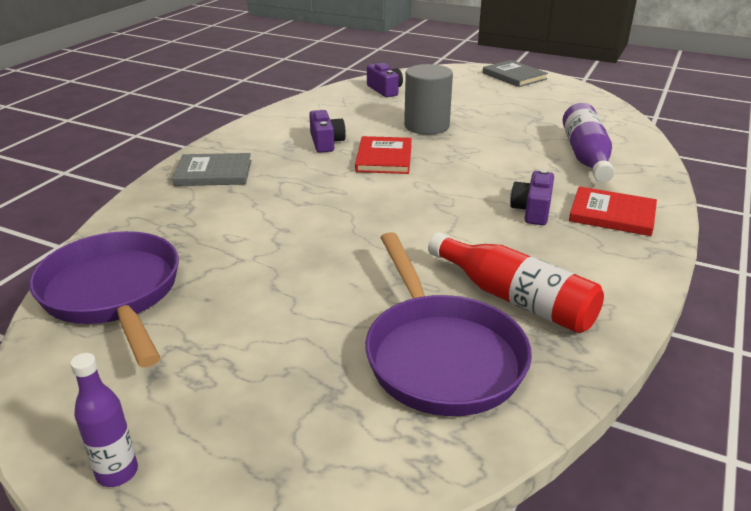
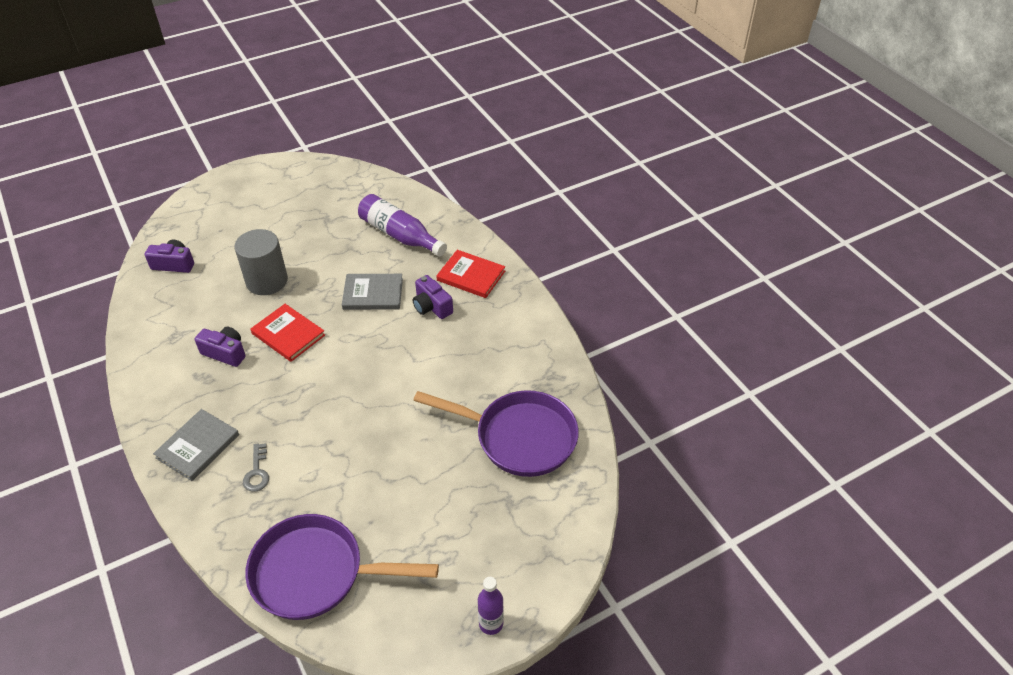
camera: 55 degrees left, 15 degrees up
(212, 210) = (257, 472): none -> grey key
(514, 76) = (245, 178): grey book -> grey book (373, 294)
(515, 299) = (503, 375): red bottle -> none
(612, 214) = (471, 276): red book -> red book turned 60 degrees clockwise

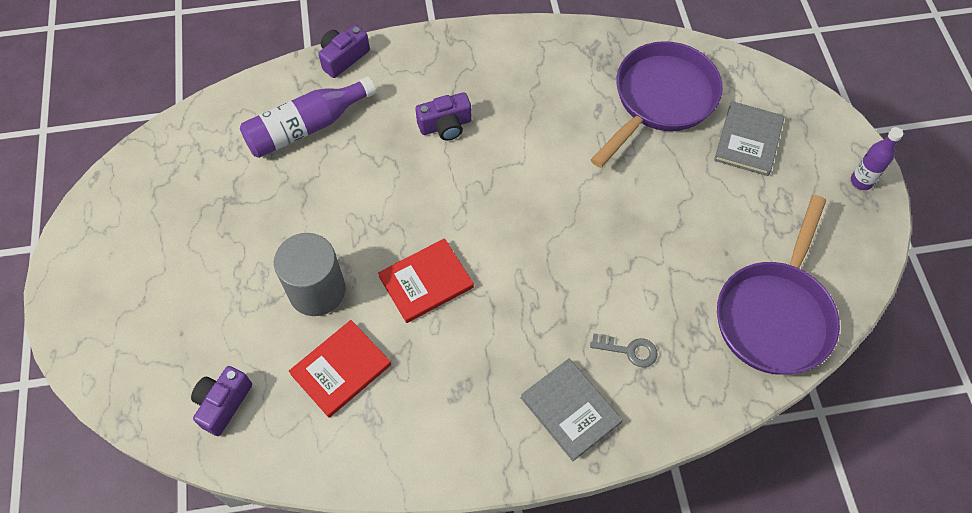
camera: 70 degrees left, 15 degrees up
(225, 353) = (427, 359): purple camera -> purple camera (343, 58)
(373, 294) = (397, 178): grey book -> grey book (748, 140)
(471, 276) = (413, 76): red book -> red book (341, 369)

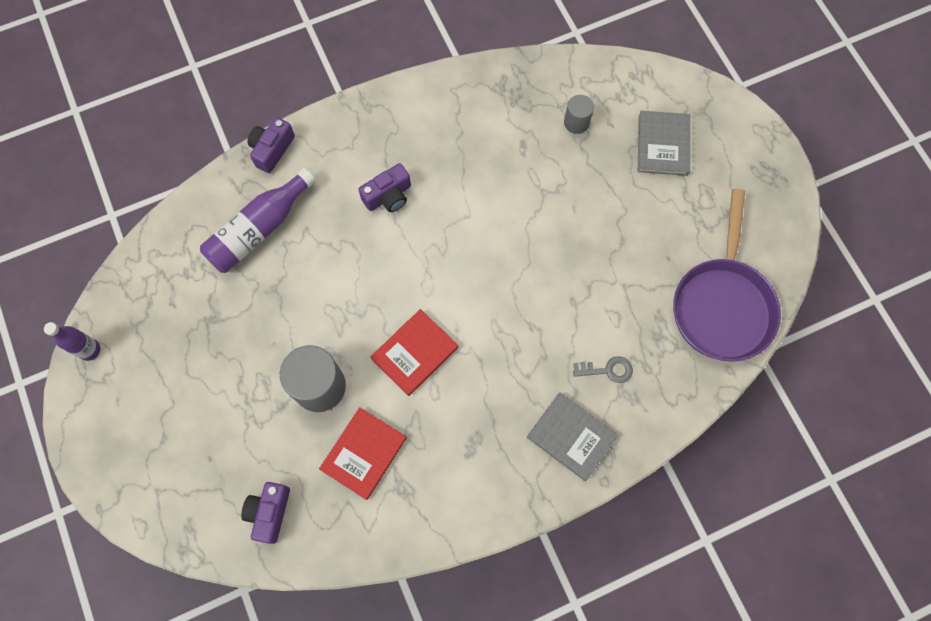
camera: 15 degrees left, 10 degrees up
(660, 99) = (576, 122): purple pan -> grey cylinder
(861, 181) = (768, 161): purple bottle -> purple bottle (90, 350)

